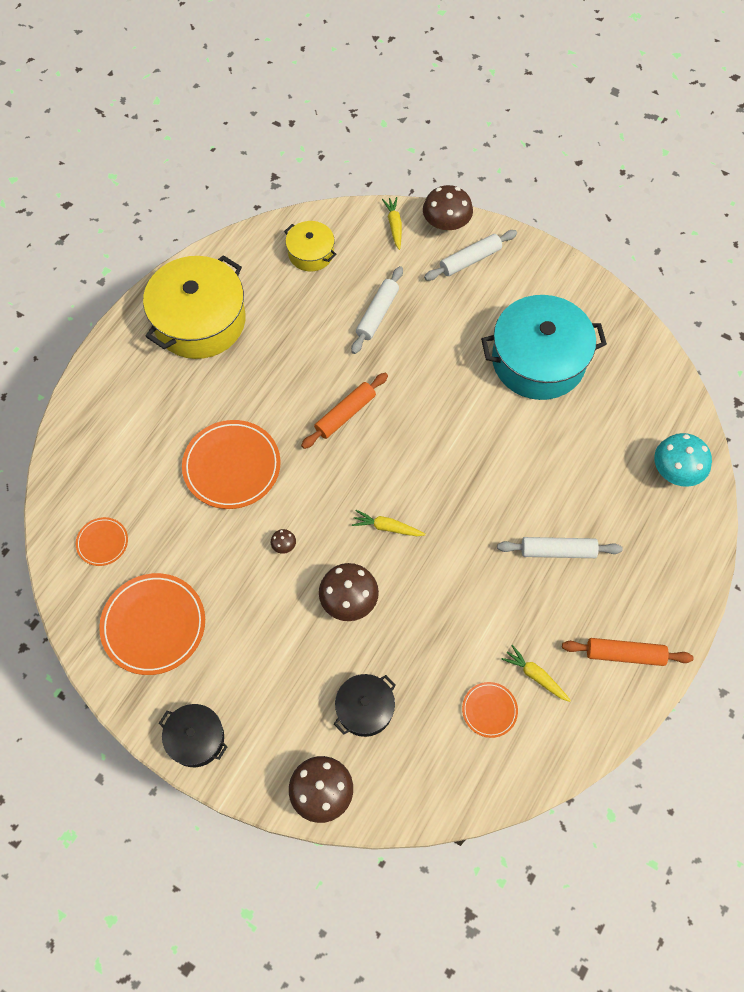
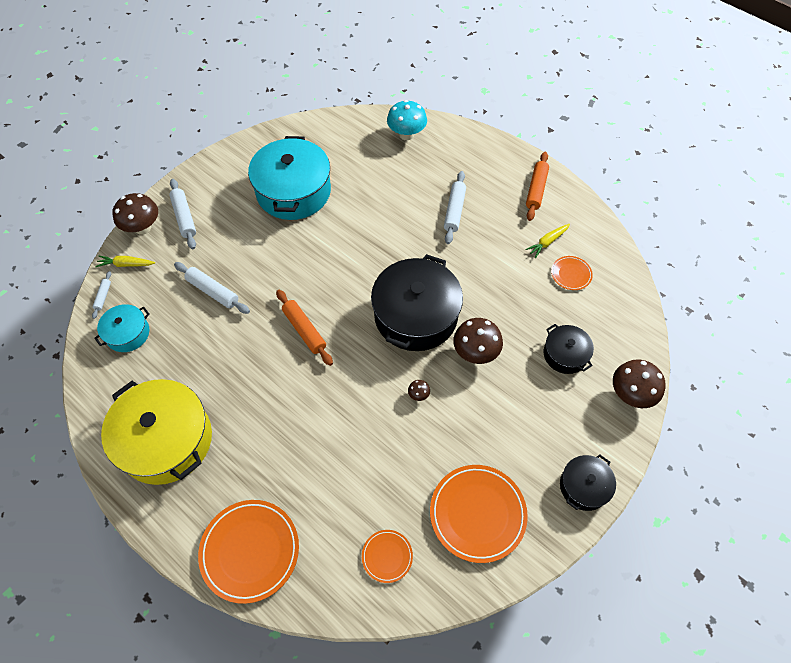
camera: 80 degrees left, 5 degrees down
(232, 466) = (333, 428): orange plate -> orange plate (250, 551)
(311, 253) = (128, 333): yellow pot -> turquoise pot
(350, 218) = (103, 296): none -> white rolling pin
(387, 527) = (416, 315): yellow carrot -> black pot

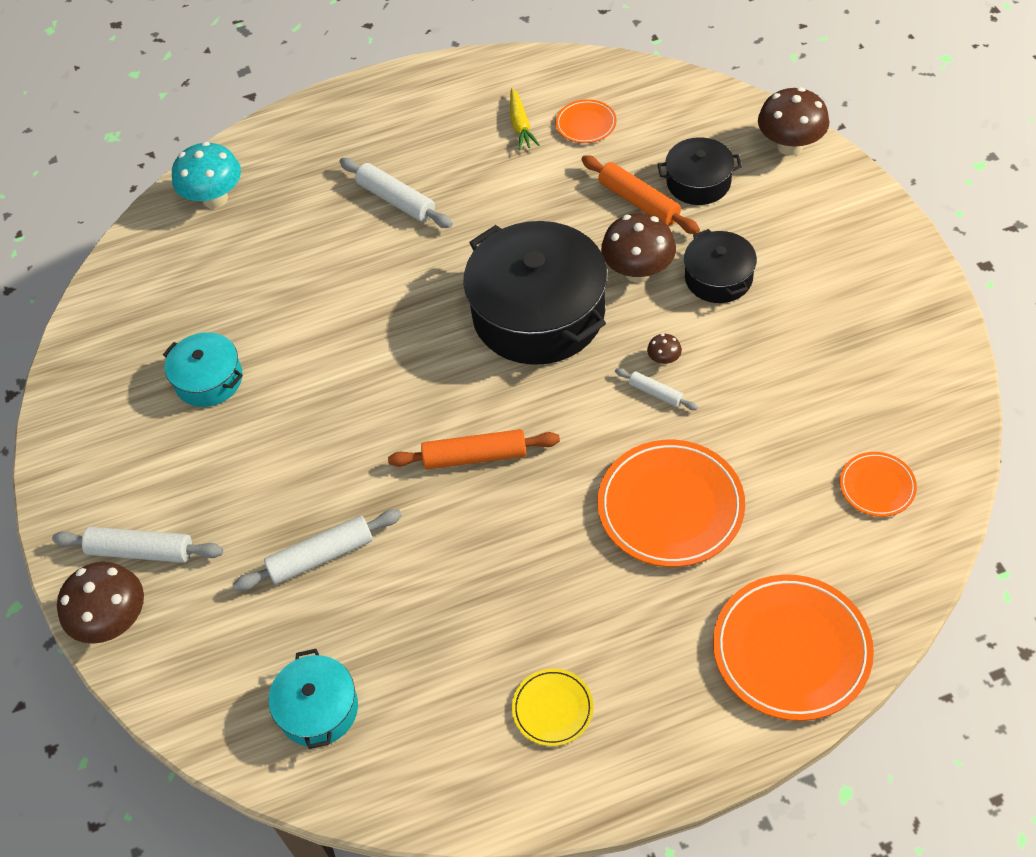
camera: 55 degrees left, 5 degrees down
(103, 296) = (216, 727): white rolling pin -> white rolling pin (655, 393)
(126, 264) = (174, 671): yellow carrot -> none
(166, 440) = (552, 709): yellow pot -> yellow plate
(293, 191) = (209, 380): turquoise pot -> turquoise pot, size x0.51
(477, 514) = (867, 365): orange plate -> orange plate (670, 507)
(536, 190) = (428, 99): orange rolling pin -> orange rolling pin (639, 202)
(583, 486) = (885, 244): black pot -> black pot (718, 278)

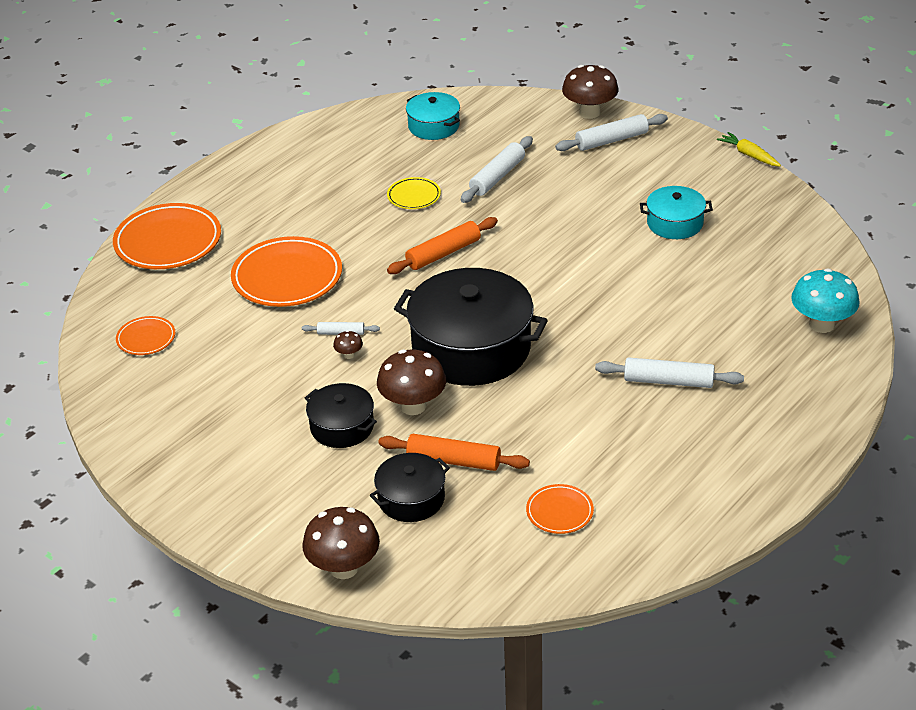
camera: 145 degrees right, 15 degrees down
(520, 125) = (621, 486): yellow carrot -> yellow carrot (749, 155)
(552, 709) = (298, 171): yellow plate -> yellow plate (414, 196)

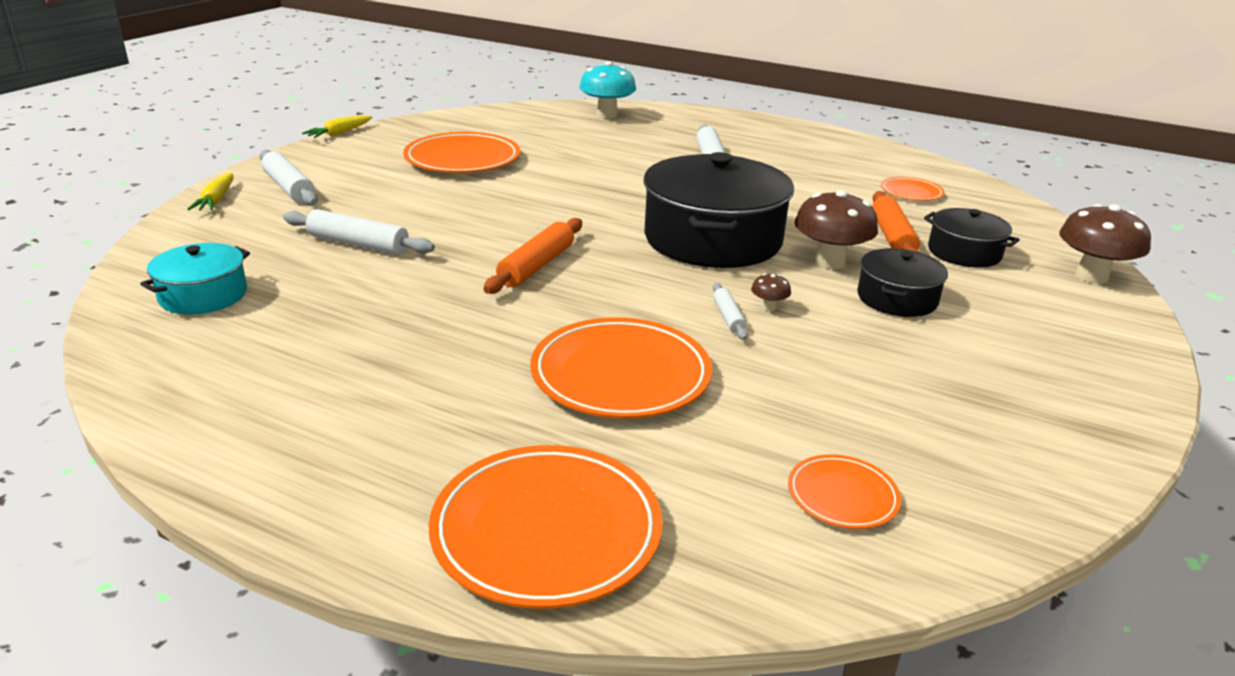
camera: 105 degrees left, 10 degrees down
(414, 196) = (399, 295): yellow plate -> none
(443, 253) = (536, 266): orange rolling pin -> orange rolling pin turned 75 degrees clockwise
(589, 112) = (216, 200): brown mushroom -> yellow carrot
(675, 223) = (462, 159): turquoise pot -> orange plate

